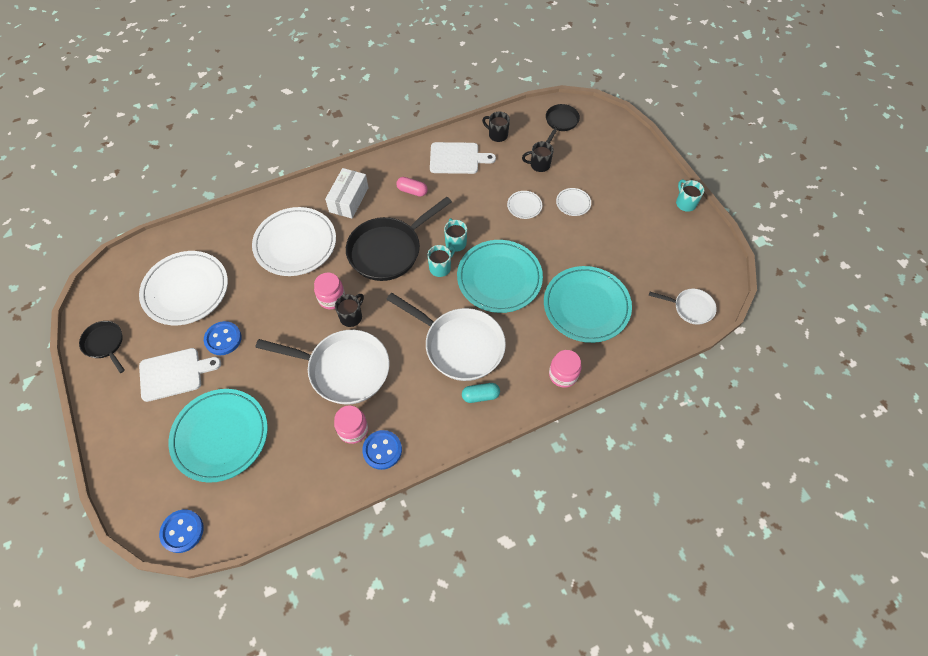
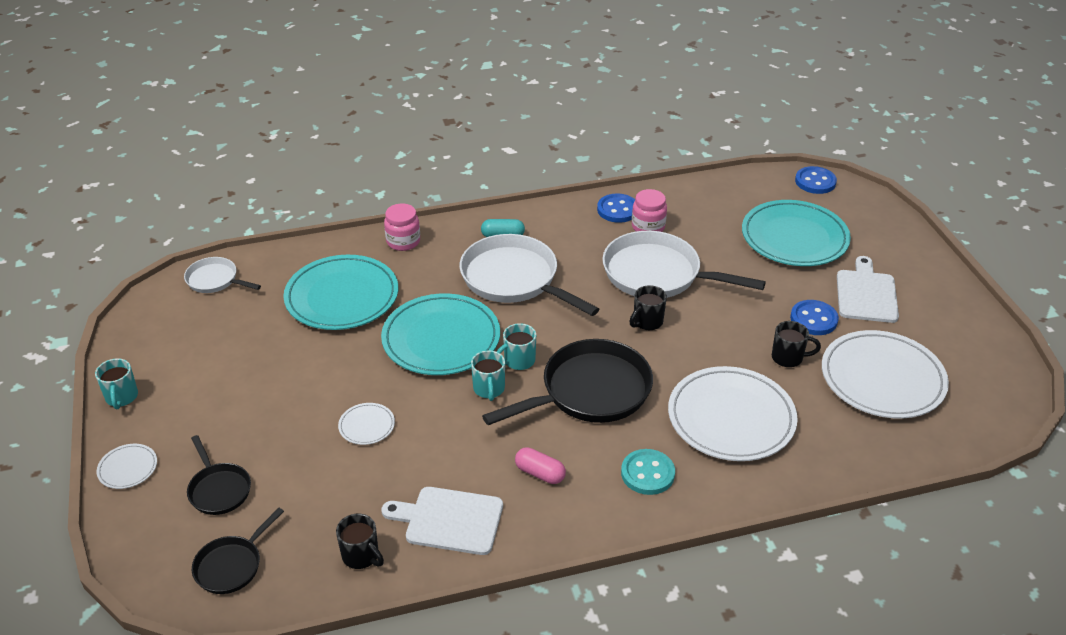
camera: 170 degrees left, 20 degrees down
(105, 344) = (969, 332): black pan -> black pan (219, 489)
(174, 373) = (866, 294): white cutting board -> white cutting board turned 105 degrees clockwise
(332, 298) = (673, 344): pink jar -> none
(349, 199) = (647, 473): white box -> turquoise button
(539, 165) = (312, 488): black mug -> black mug (788, 358)
(573, 203) = (289, 420): white plate -> white plate (128, 468)

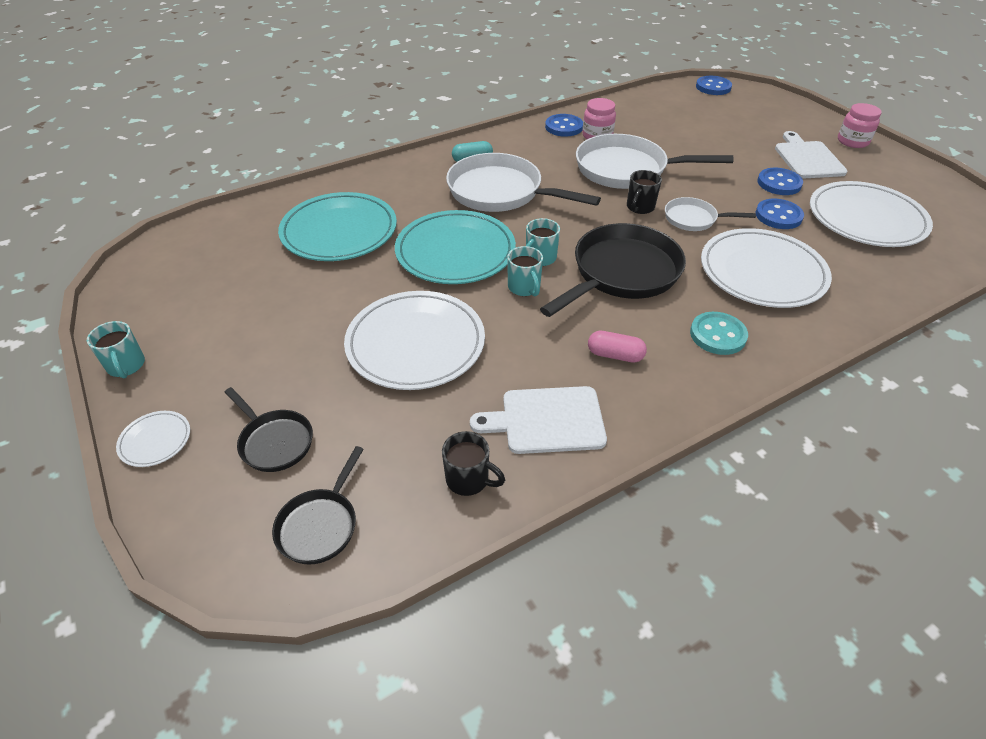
camera: 15 degrees left, 5 degrees up
(215, 280) = (199, 237): white pan -> white pan (693, 219)
(367, 426) = (415, 344): white plate -> white plate, size x2.28
(403, 241) = (380, 177): pink jar -> pink jar (852, 141)
(788, 358) = (778, 216): black mug -> blue button
(794, 238) = (723, 127): turquoise plate -> none

